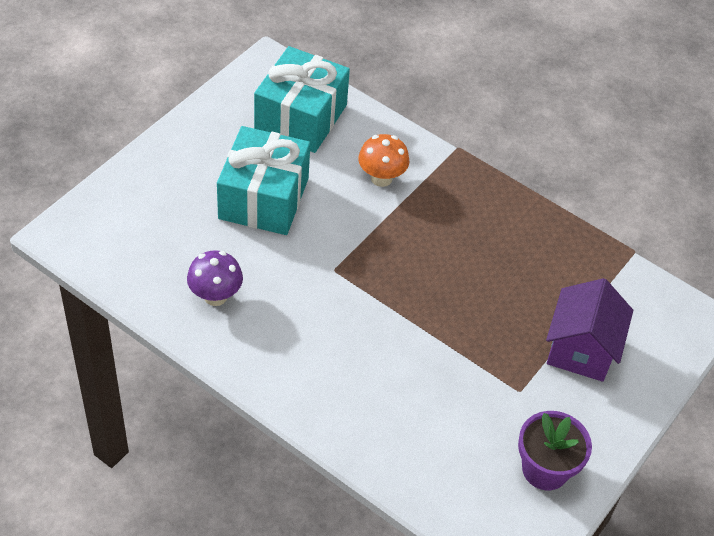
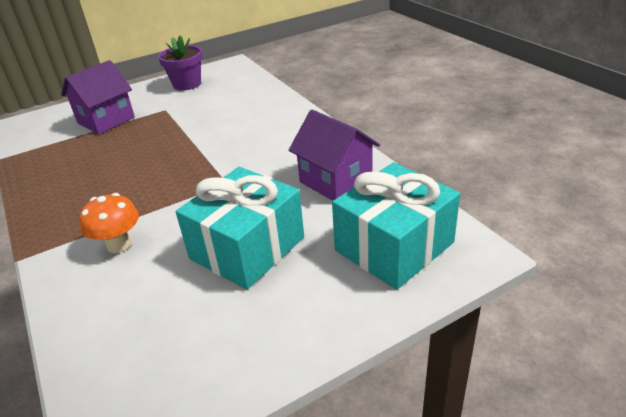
camera: 150 degrees left, 15 degrees down
(215, 296) = (335, 181): purple mushroom -> purple house
(300, 117) = (139, 333): turquoise gift -> turquoise gift (394, 246)

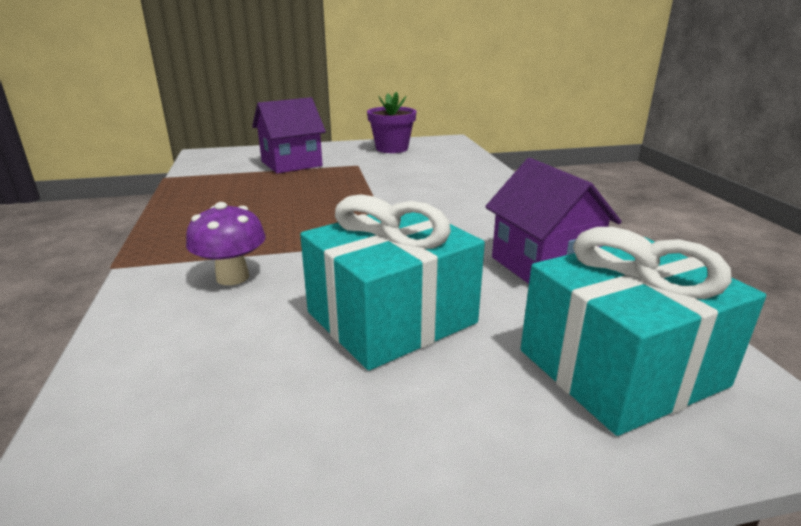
camera: 15 degrees right, 10 degrees down
(119, 245) = (232, 277): orange mushroom -> purple mushroom

